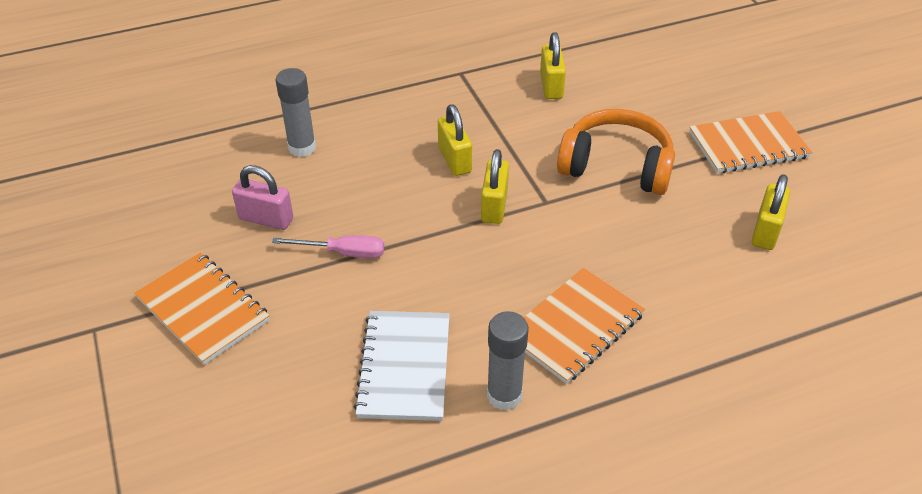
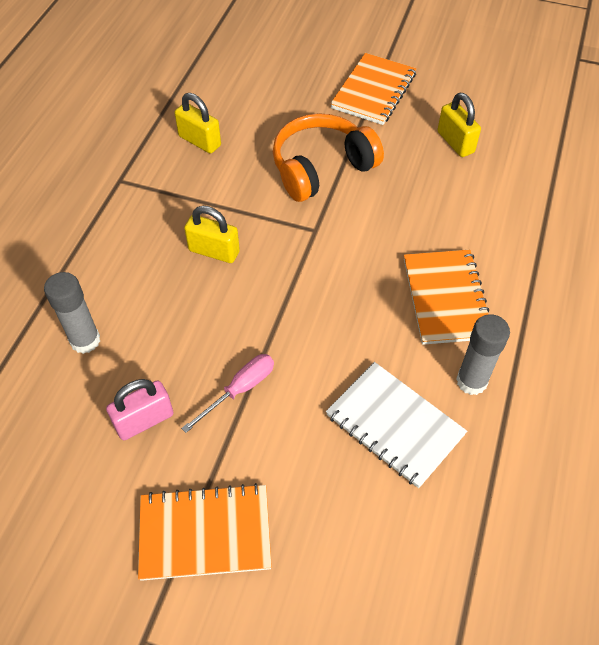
camera: 50 degrees left, 10 degrees up
(494, 206) = (288, 262): yellow padlock -> none

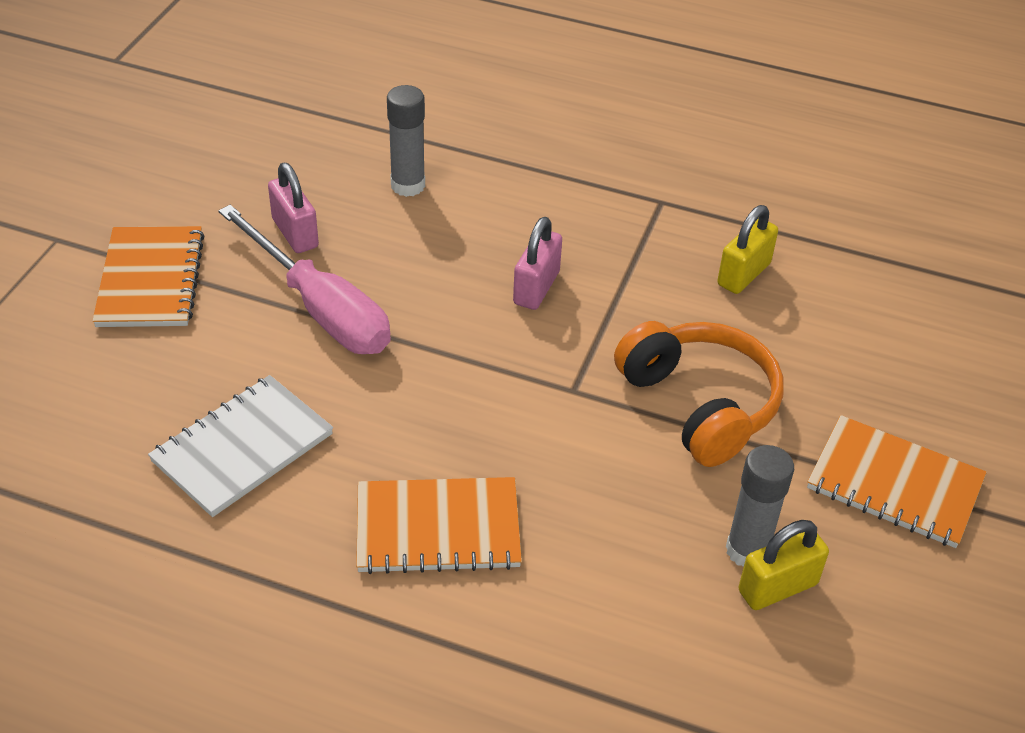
camera: 90 degrees right, 10 degrees down
(214, 251) = (536, 288): yellow padlock -> pink padlock
(240, 390) = (320, 308): pink screwdriver -> pink screwdriver, size x1.88
(471, 381) = (292, 538): grey glue stick -> grey glue stick (747, 550)

